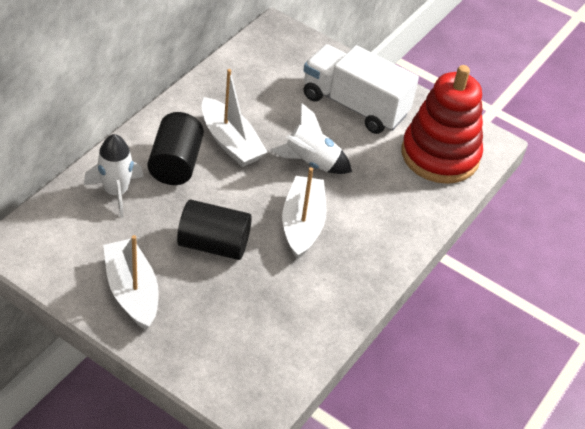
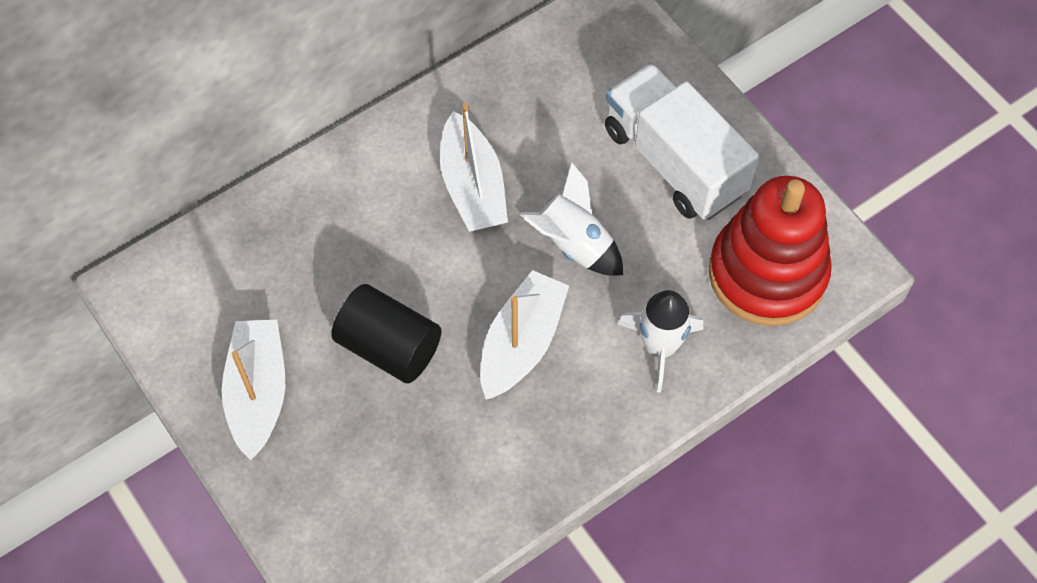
camera: 25 degrees right, 15 degrees up
(116, 192) = (291, 234): white rocket -> white rocket (659, 347)
(175, 164) = (385, 206): black cylinder -> none

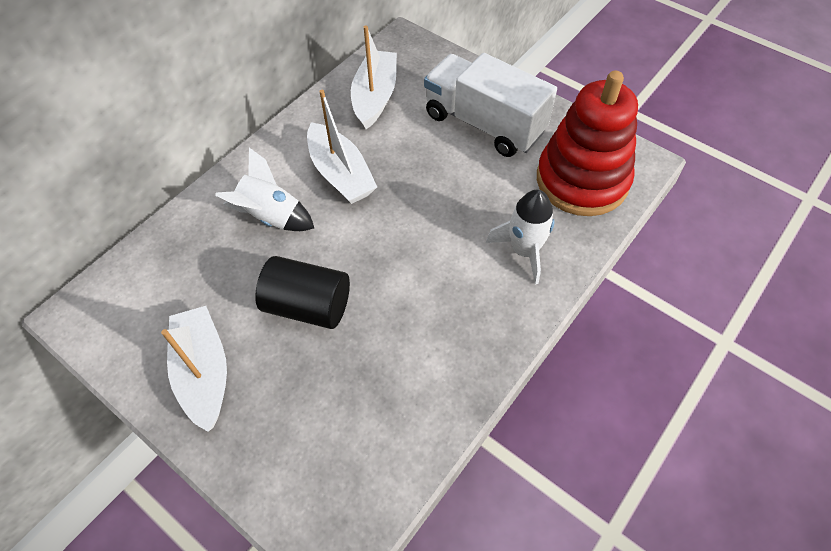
camera: 15 degrees left, 5 degrees down
(521, 344) = (415, 276): white boat -> white boat (375, 97)
(573, 244) = (431, 195): white rocket -> white rocket (271, 216)

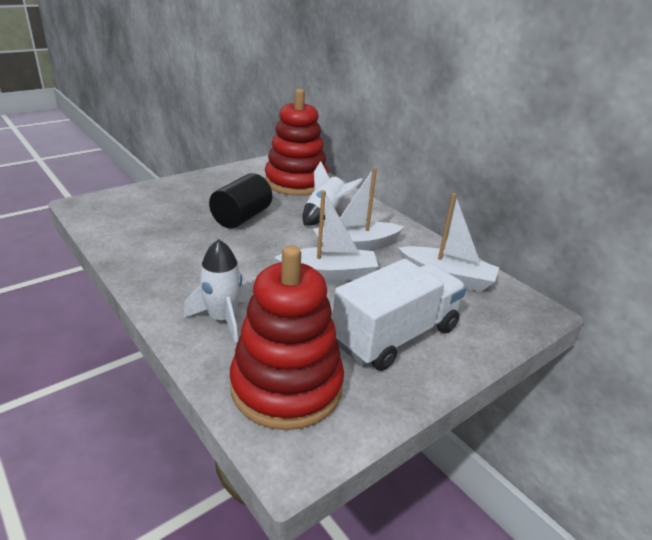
camera: 100 degrees right, 25 degrees down
(171, 274) = (296, 182): none -> red stacking toy
(204, 373) = (220, 184): white boat -> white boat (328, 274)

